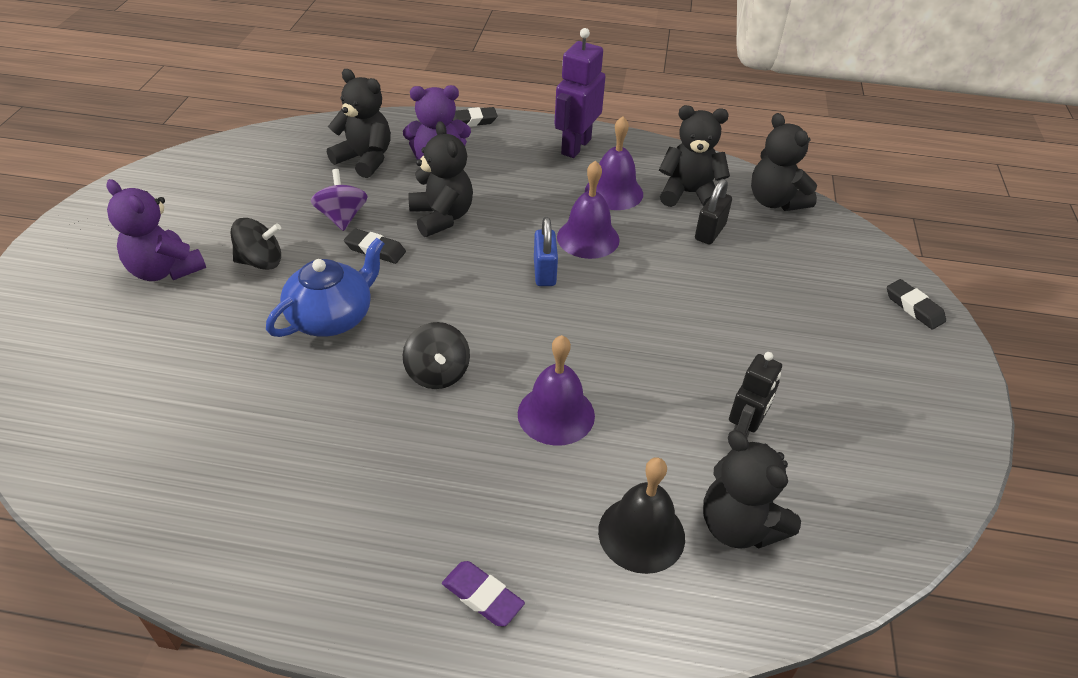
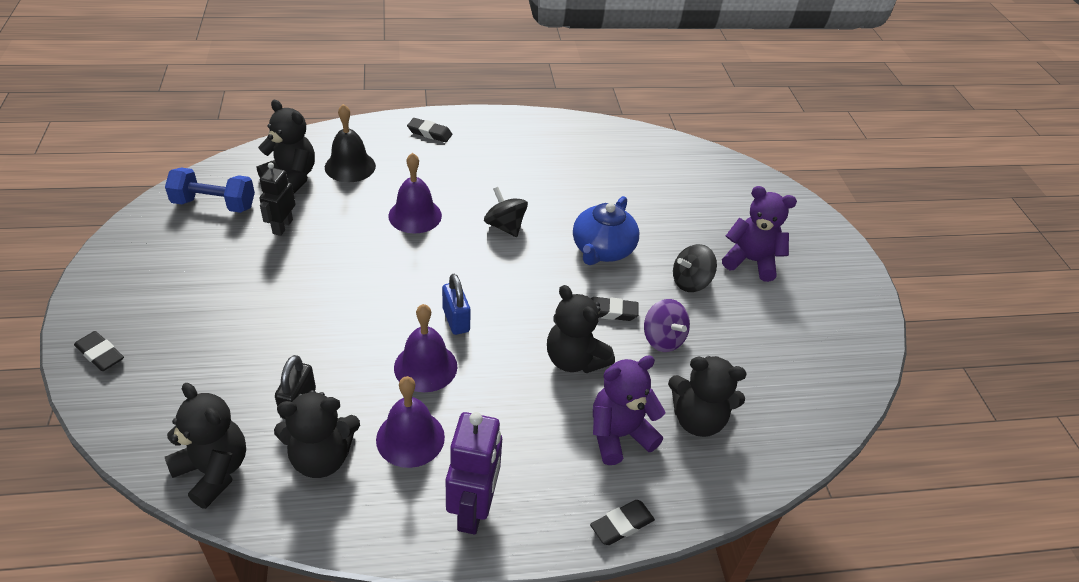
camera: 160 degrees right, 0 degrees up
(482, 596) = (429, 133): purple eraser -> black eraser
(851, 491) = (214, 204): none -> blue dumbbell

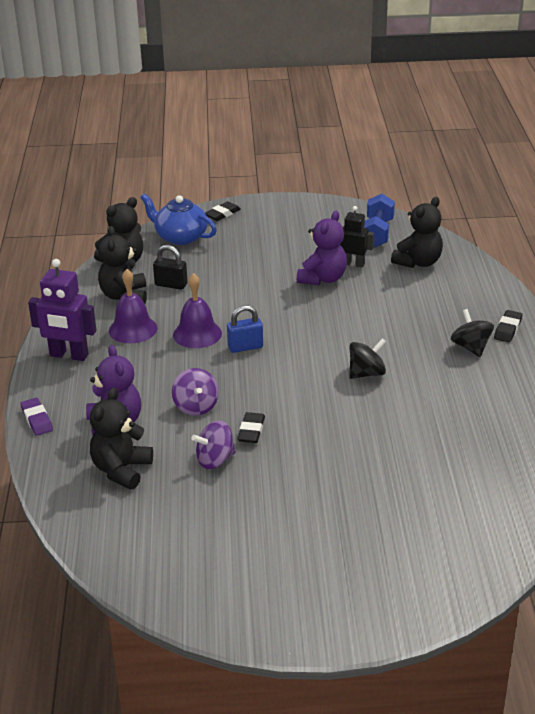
camera: 100 degrees right, 10 degrees down
(350, 166) = (441, 288): black bell -> none
(415, 215) = (376, 324): purple bell -> none
(574, 360) = (196, 406): black teddy bear -> purple spinning top
(602, 250) = (337, 432): blue teapot -> blue teapot (180, 237)
(621, 525) = (37, 419): black eraser -> purple eraser
(690, 282) = (291, 488): black spinning top -> black spinning top (471, 347)
(750, 261) = (325, 540): purple teddy bear -> purple teddy bear (322, 279)

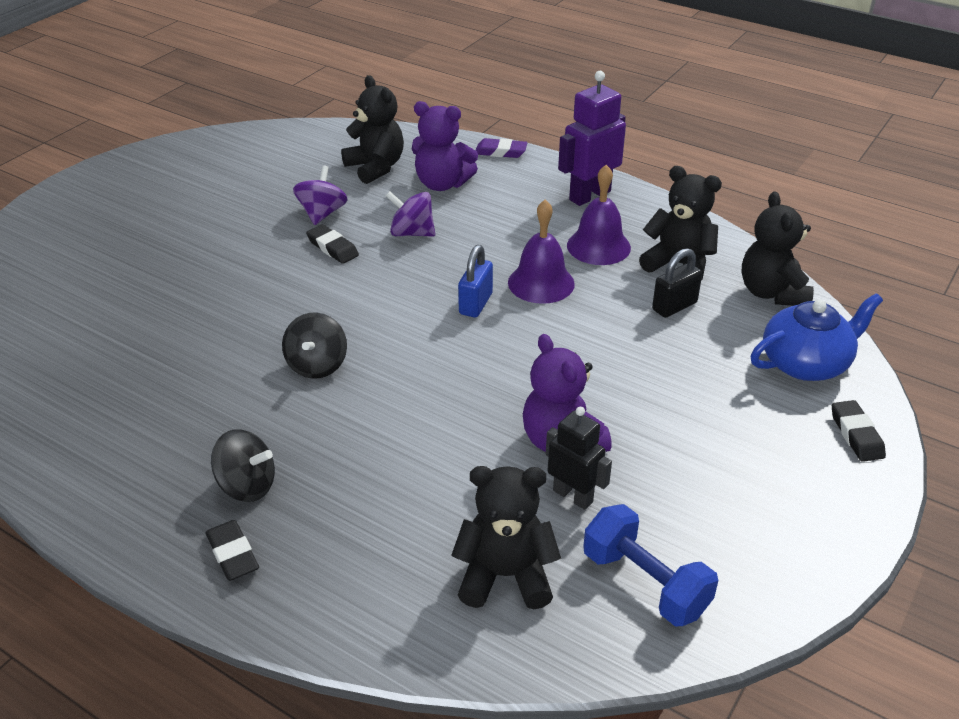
camera: 125 degrees right, 5 degrees up
(353, 264) = (573, 496): black robot -> black robot turned 105 degrees counterclockwise
(418, 262) = (505, 576): black teddy bear -> black teddy bear turned 105 degrees clockwise

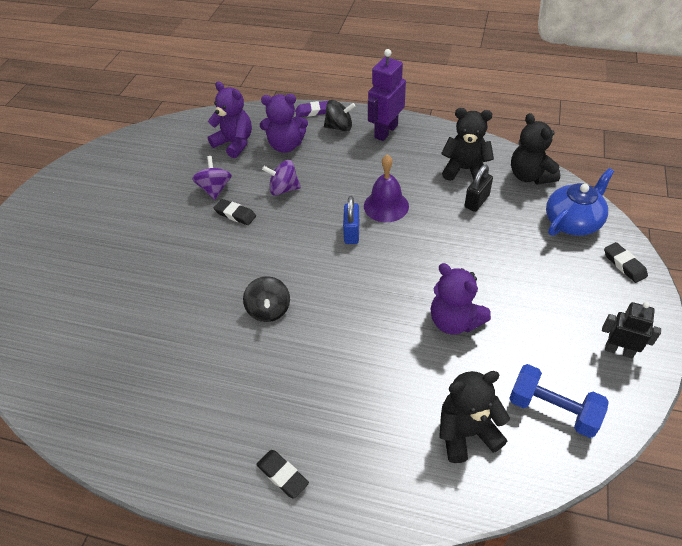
camera: 15 degrees left, 10 degrees up
(247, 486) = (266, 418): black spinning top -> black spinning top (339, 127)
(375, 167) = (234, 143): black teddy bear -> purple teddy bear
(573, 496) = (480, 360): black robot -> black robot (619, 350)
(598, 246) = (409, 168): purple bell -> none

